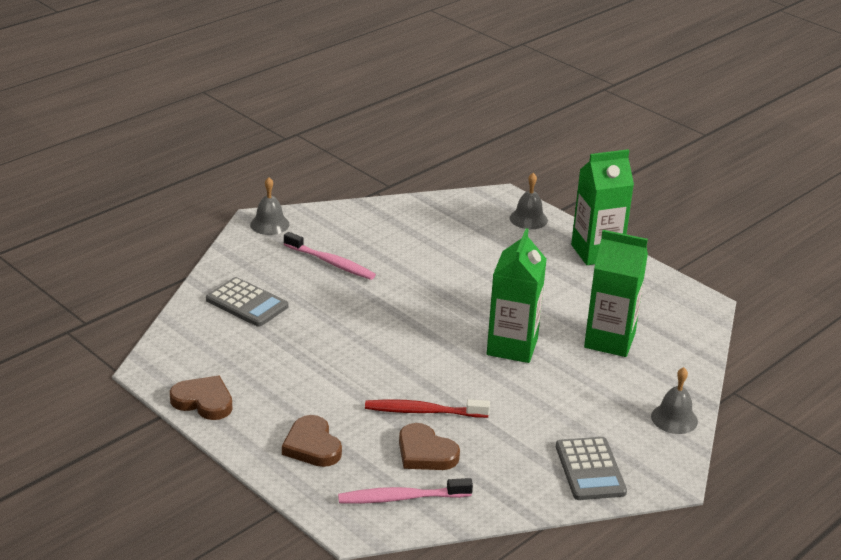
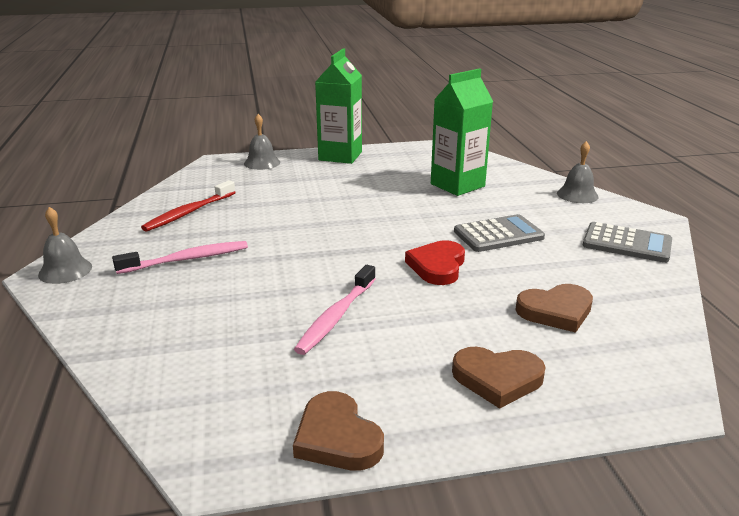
camera: 55 degrees left, 5 degrees down
(203, 401) = (337, 437): brown heart -> brown heart turned 90 degrees counterclockwise
(247, 303) = (181, 333): grey calculator -> grey calculator (498, 234)
(401, 498) = (627, 350): pink toothbrush -> pink toothbrush (336, 316)
(423, 411) = (487, 291): red toothbrush -> red toothbrush (189, 212)
(437, 376) = (437, 266): none -> red heart
(512, 347) = (426, 221): green carton -> none

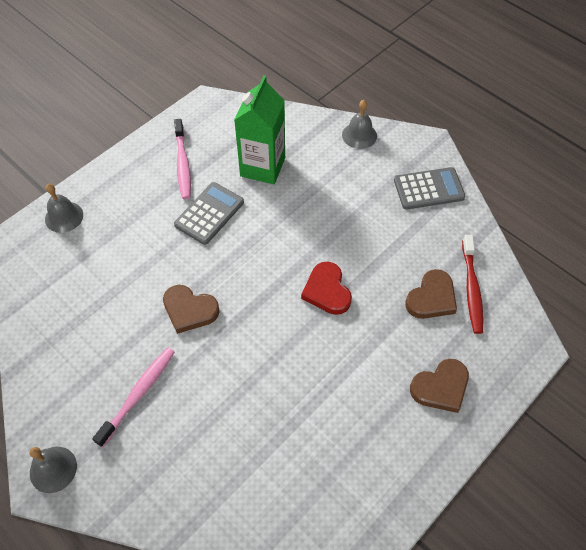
camera: 35 degrees left, 30 degrees up
(189, 212) = (75, 332): red toothbrush -> red toothbrush (471, 288)
(336, 316) = (305, 390): pink toothbrush -> pink toothbrush (183, 164)
(337, 437) = (393, 496): brown heart -> brown heart (189, 310)
(340, 156) = (127, 168): green carton -> none
(498, 234) = (340, 225): grey calculator -> grey calculator (209, 213)

